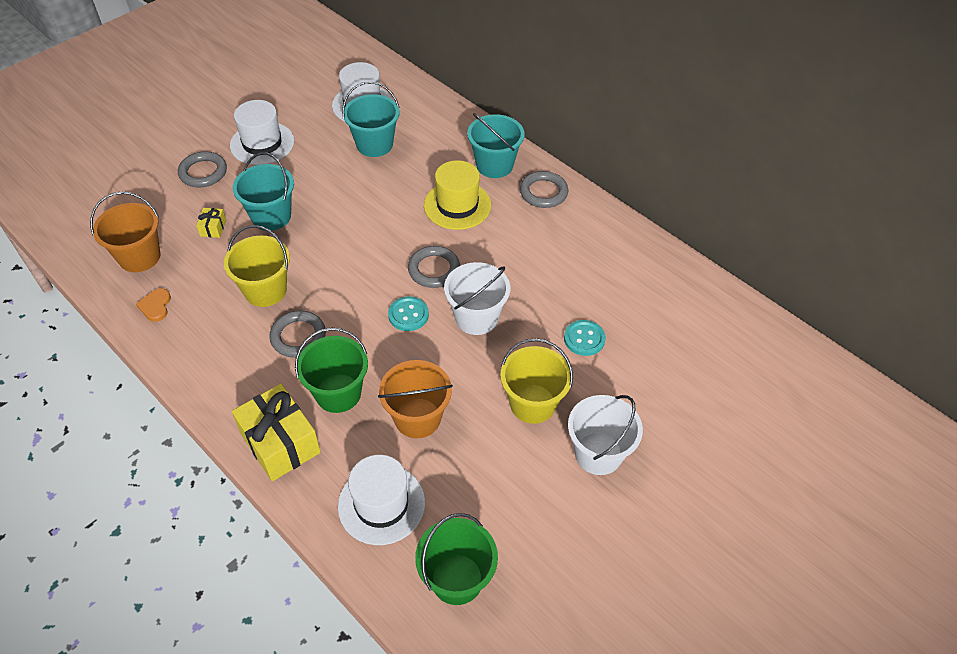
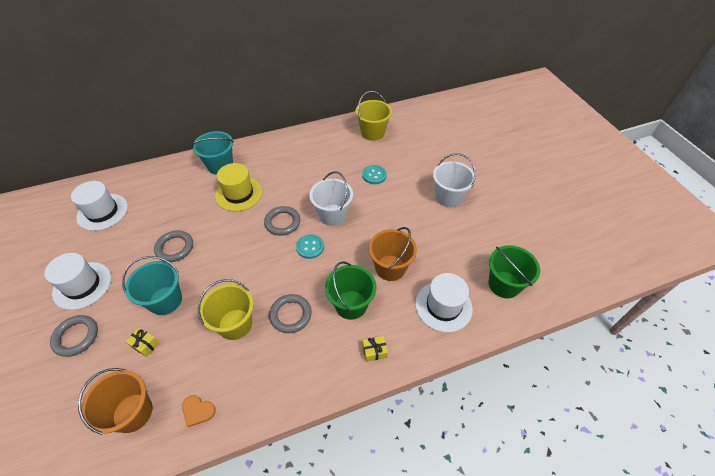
camera: 65 degrees left, 0 degrees up
(280, 443) = (374, 351): yellow gift -> yellow gift, size x0.44
(374, 144) = (148, 217): turquoise bucket -> none
(532, 403) = (405, 211): yellow bucket -> yellow bucket (372, 133)
(543, 192) = (259, 153): grey ring -> grey ring (175, 248)

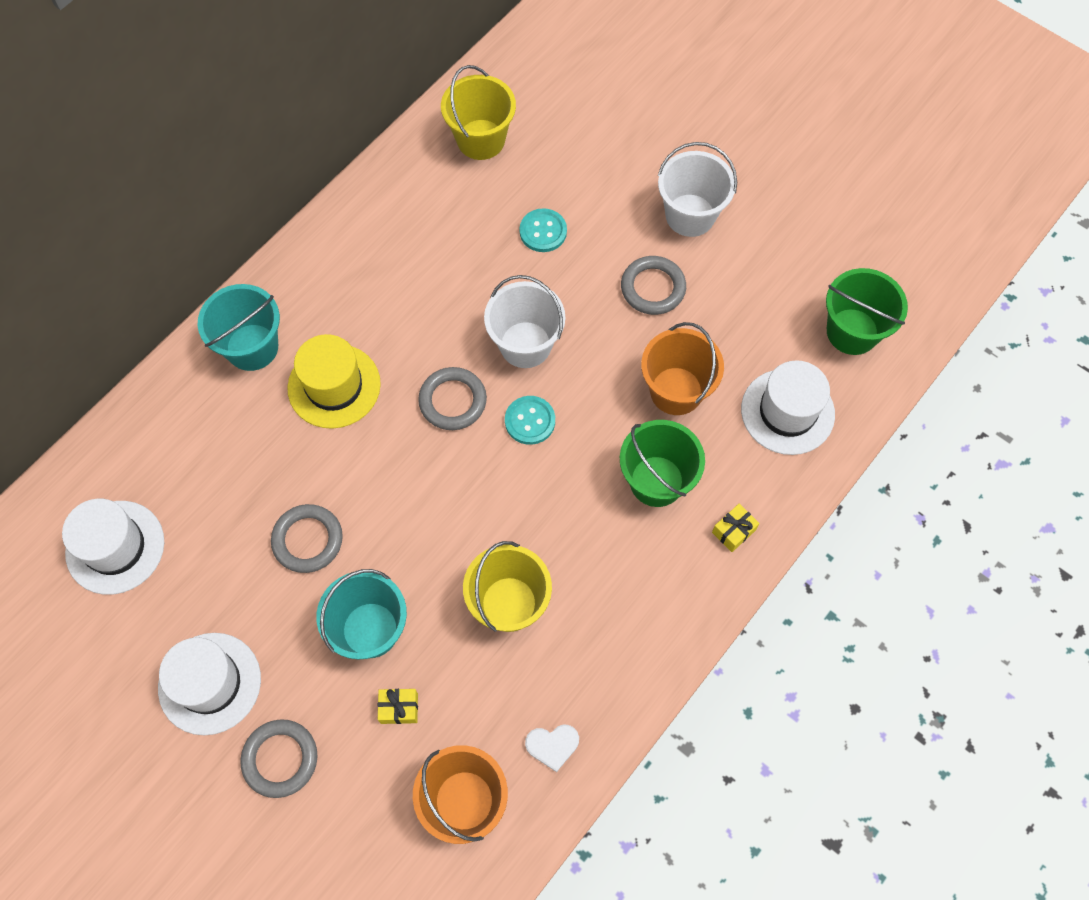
camera: 30 degrees left, 15 degrees up
(198, 411) = (552, 745): orange heart -> white heart
(291, 315) = (580, 544): grey ring -> grey ring (653, 288)

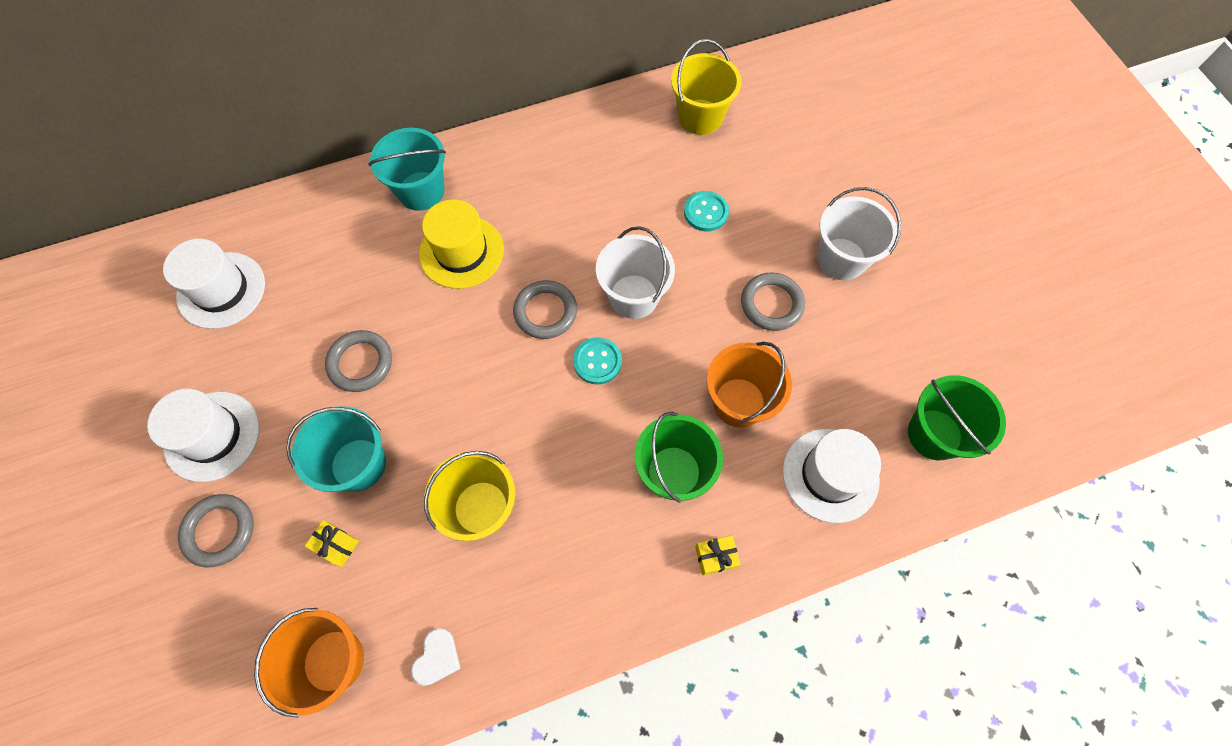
camera: 30 degrees right, 0 degrees up
(552, 745) = (437, 658): white heart -> white heart turned 90 degrees counterclockwise

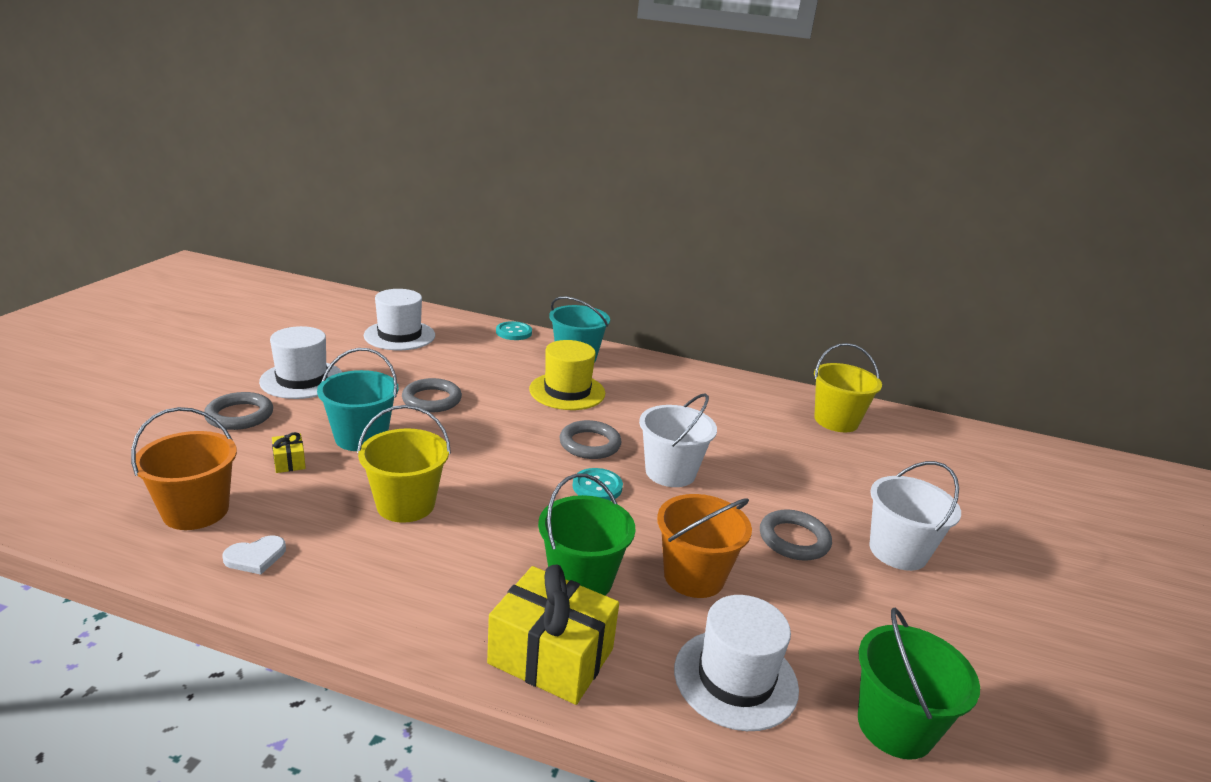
camera: 35 degrees right, 40 degrees down
(706, 212) = (787, 464): turquoise button -> turquoise button (514, 332)
(715, 557) = (551, 656): yellow gift -> yellow gift, size x2.27

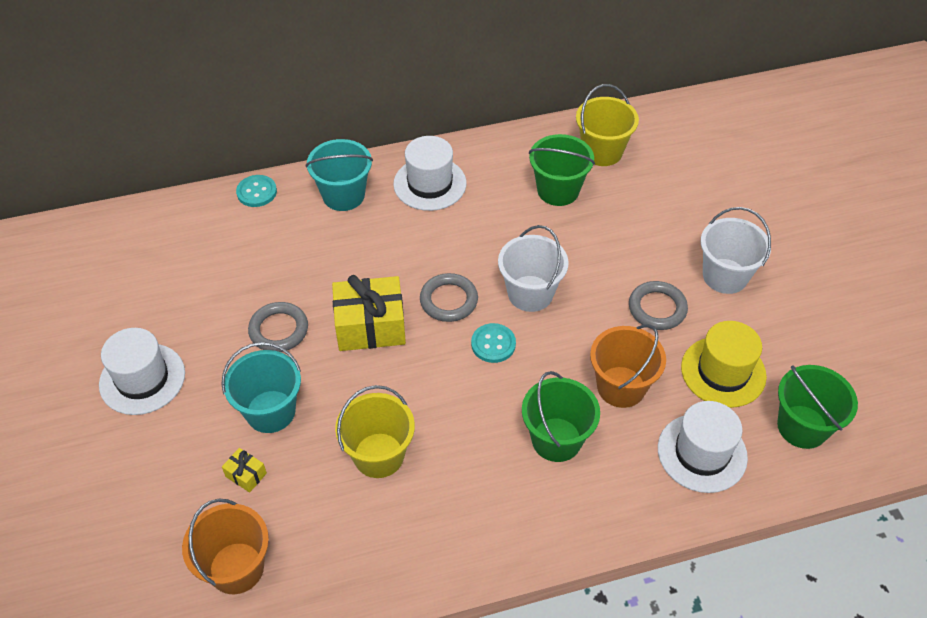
camera: 30 degrees left, 25 degrees up
(239, 415) = (143, 455): grey ring -> none
(255, 557) = (329, 573): white heart -> none
(399, 335) = (159, 263): white hat -> white hat (430, 184)
(551, 656) = (590, 512): yellow gift -> yellow gift (370, 326)
(567, 391) = (376, 247): yellow hat -> yellow hat (723, 372)
(767, 425) = (558, 190): none -> green bucket

